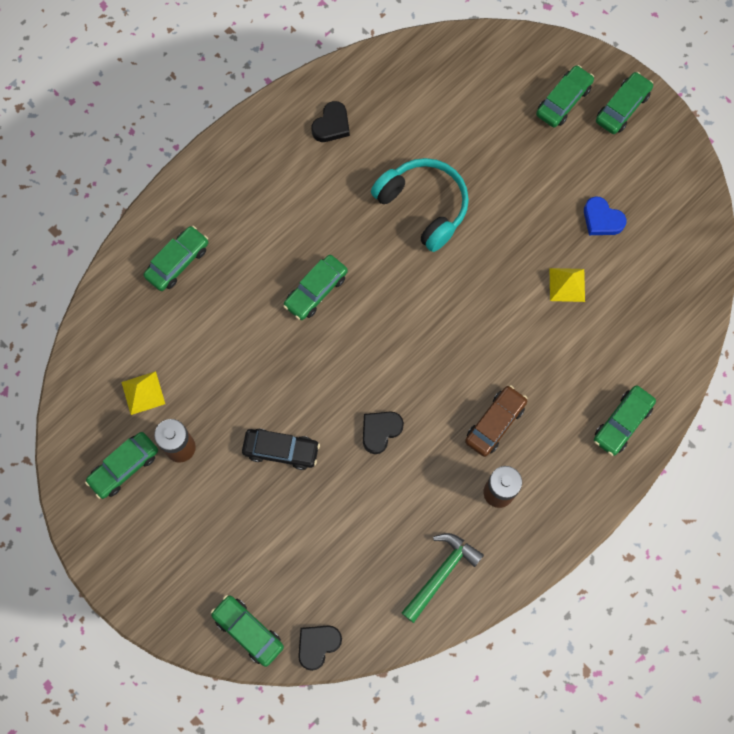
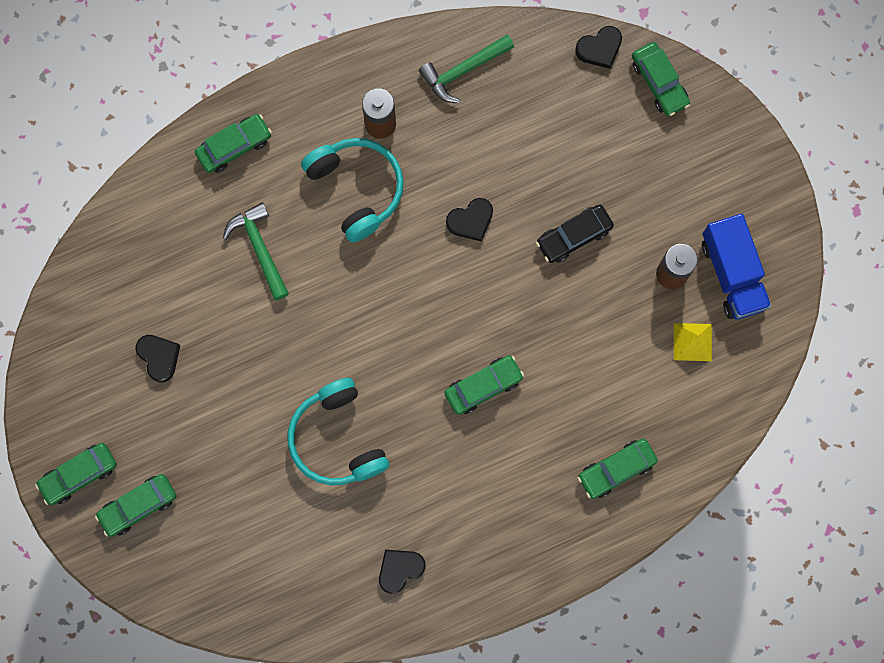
camera: 160 degrees left, 5 degrees up
(124, 467) = (732, 274): green car -> blue truck
(281, 450) = (574, 236): black car -> black car turned 60 degrees counterclockwise
(495, 423) = (356, 189): brown car -> turquoise headphones
(558, 339) = (260, 248): none -> green hammer
(567, 285) = (226, 301): yellow pyramid -> none
(602, 219) = (159, 357): blue heart -> black heart

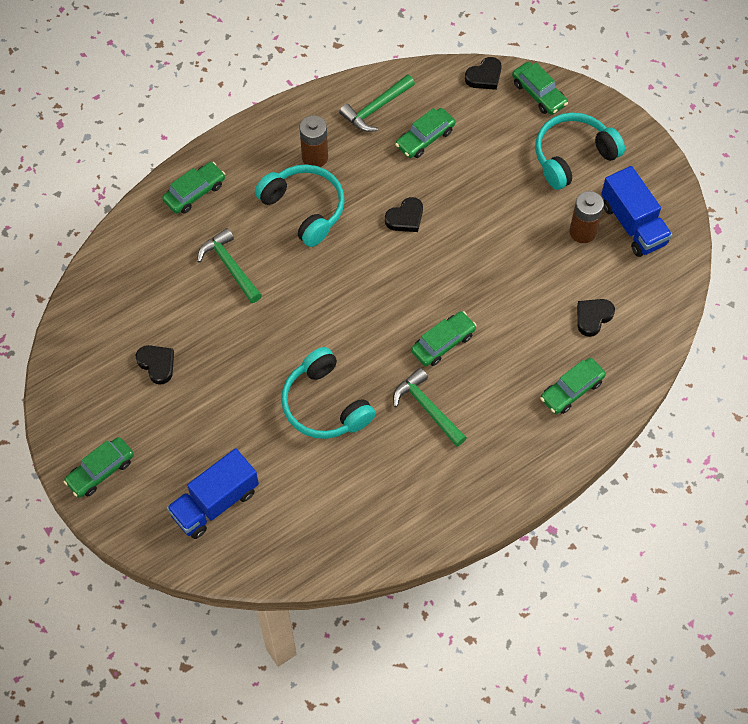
camera: 10 degrees left, 15 degrees down
(138, 506) = (158, 488): green car -> green car (425, 138)
(197, 534) = (215, 502): none -> blue truck
(400, 569) = (400, 502): black heart -> black heart (593, 317)
(450, 463) = (427, 408): none -> green hammer
(574, 236) = (494, 216): black car -> none
(682, 173) = (573, 156): none -> turquoise headphones
(692, 342) = (612, 280): yellow pyramid -> none

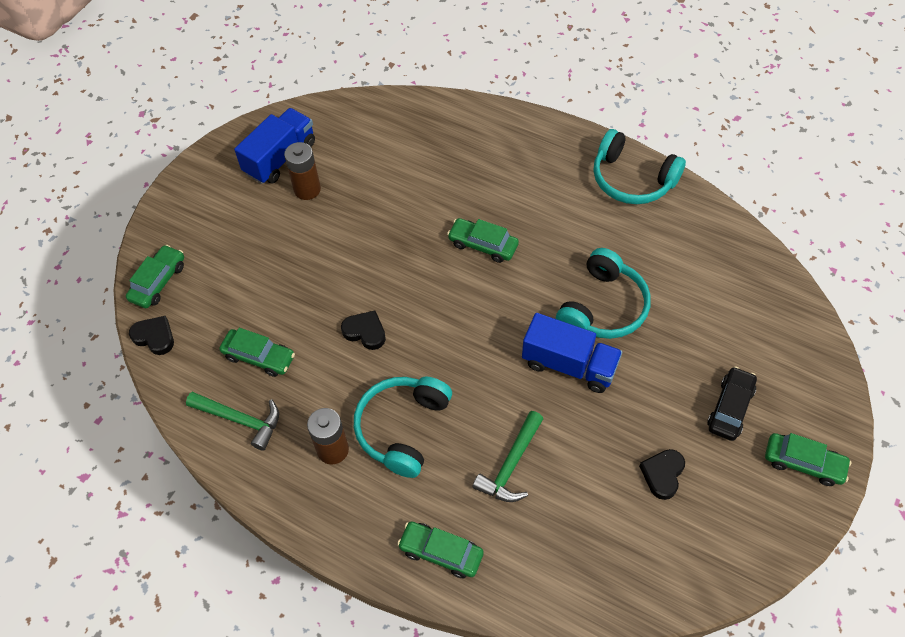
camera: 115 degrees left, 5 degrees down
(177, 446) = (730, 408): none -> black car
(215, 502) = (756, 347): blue truck -> blue truck (569, 365)
(427, 408) = (553, 229): green hammer -> none
(571, 390) = (470, 141): green car -> none
(573, 156) = (224, 226): turquoise headphones -> turquoise headphones (632, 179)
(593, 317) = (392, 151): black heart -> none

